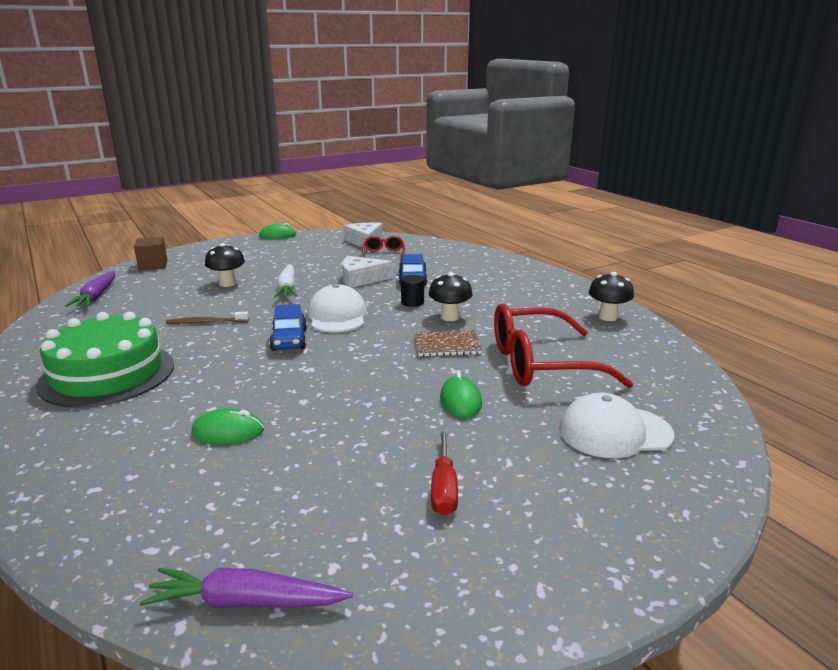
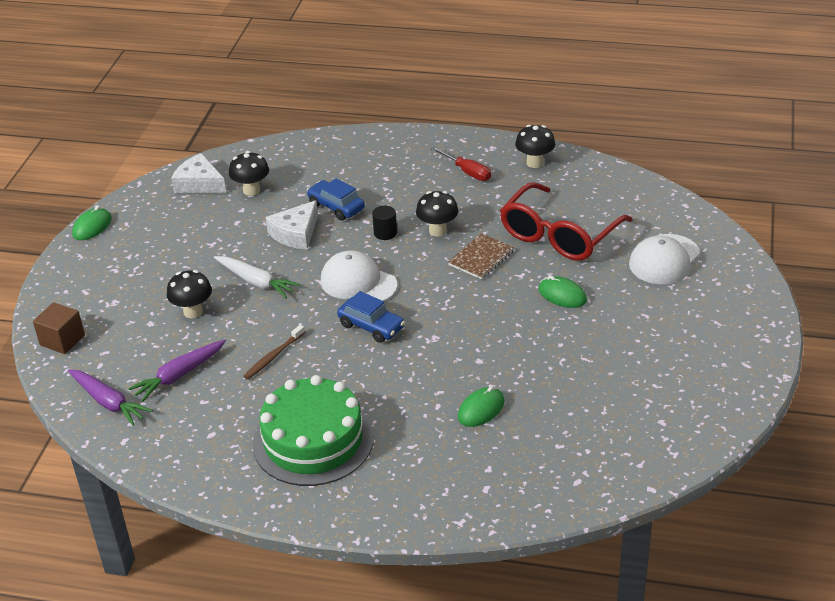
camera: 45 degrees left, 15 degrees up
(246, 602) = (657, 461): purple carrot -> purple carrot (179, 375)
(383, 254) = (251, 190): red glasses -> black mushroom
(444, 487) = (641, 351): red screwdriver -> red screwdriver (467, 172)

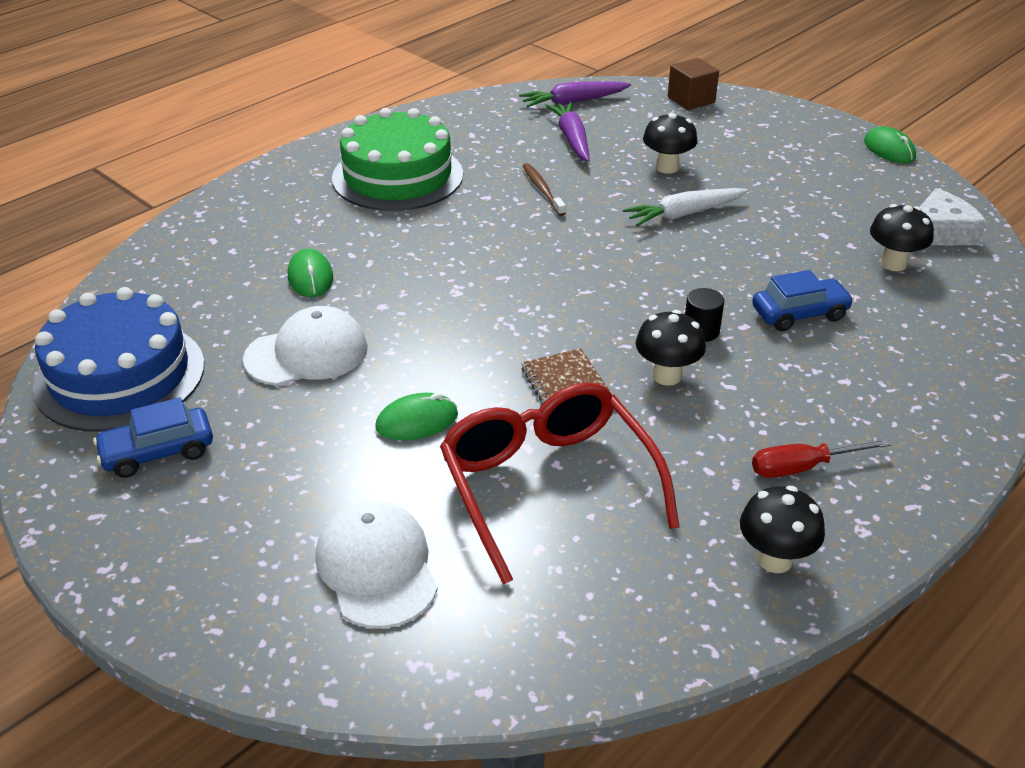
camera: 120 degrees right, 0 degrees up
(295, 234) = (761, 266): white cheese -> none
(358, 283) = (614, 276): white cap -> white cap (307, 353)
(371, 326) = (523, 258): blue car -> blue car (158, 452)
(655, 431) = (120, 375): none -> blue cake

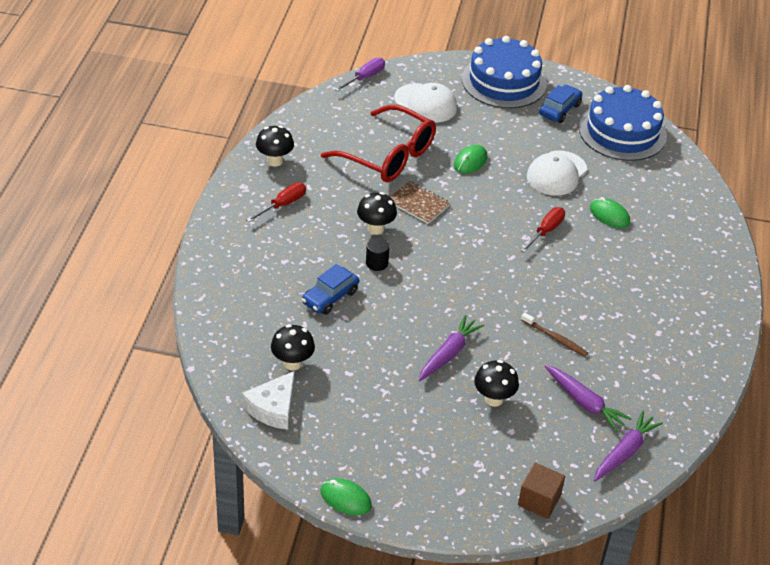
camera: 145 degrees right, 5 degrees up
(175, 553) = (504, 81): none -> blue cake
(397, 176) = (655, 311): green cake -> none
(420, 289) = (546, 231): none -> red screwdriver
(441, 694) = (365, 77): none -> purple screwdriver
(684, 214) = (448, 354): white carrot -> purple carrot

